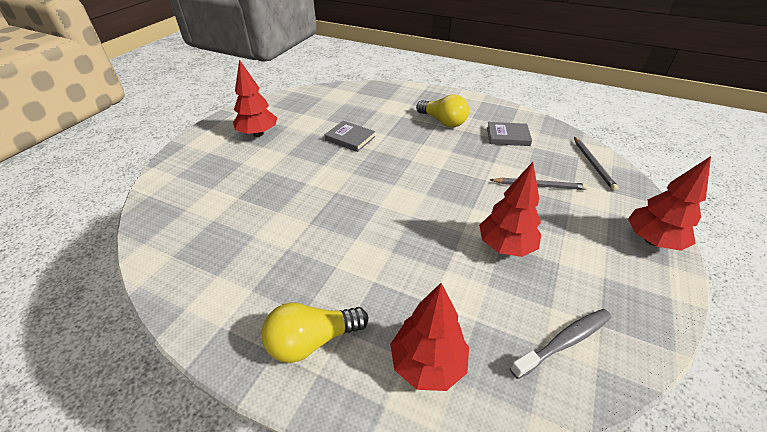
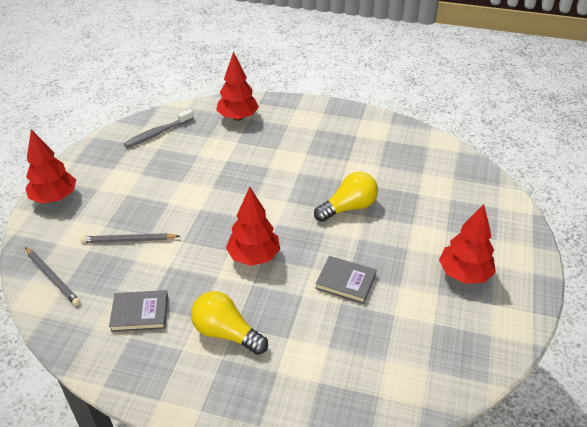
camera: 170 degrees right, 0 degrees up
(312, 340) = (305, 119): yellow light bulb -> yellow light bulb (348, 208)
(505, 246) = (179, 180): red tree -> red tree (254, 257)
(593, 164) = (52, 277): grey pencil -> grey pencil turned 150 degrees clockwise

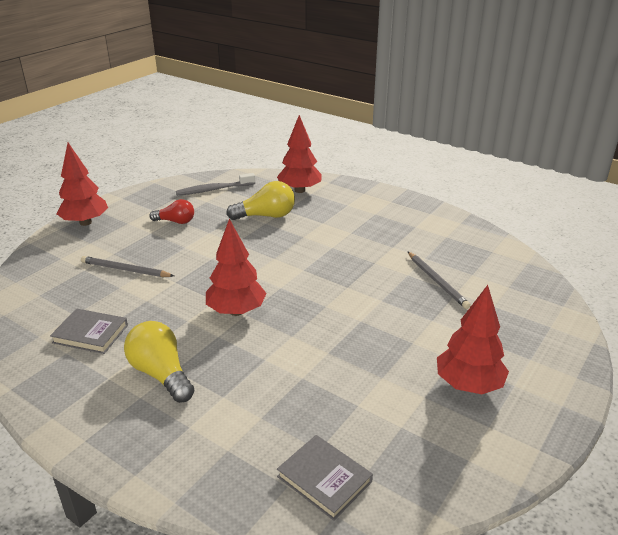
camera: 20 degrees right, 10 degrees down
(52, 277) = (36, 284): grey pencil -> grey pencil (437, 281)
(143, 177) = (175, 221): none -> red light bulb
(345, 282) = (320, 358): grey book -> grey book (324, 479)
(348, 208) = (367, 289): yellow light bulb -> yellow light bulb (266, 216)

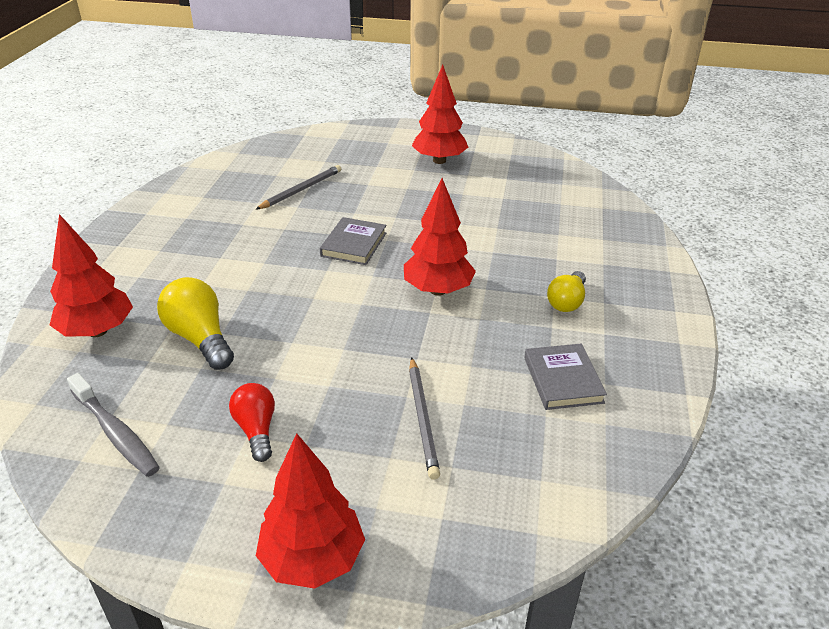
camera: 115 degrees left, 5 degrees up
(161, 374) = (567, 301): yellow light bulb -> yellow light bulb, size x0.67
(324, 479) = (582, 196): grey book -> grey book (354, 244)

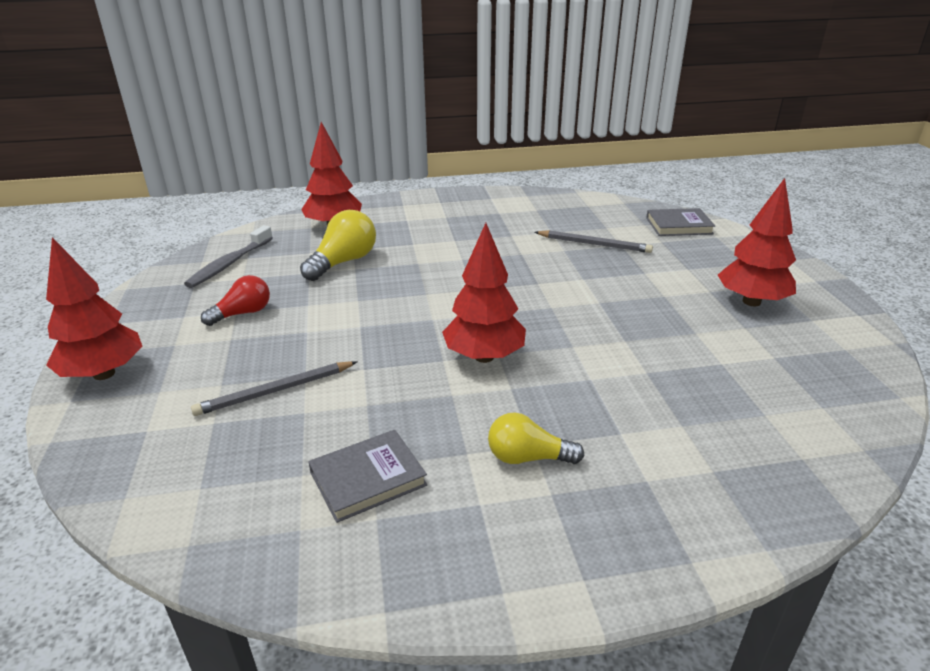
camera: 70 degrees right, 5 degrees down
(354, 244) = (526, 292): grey book -> grey book (679, 226)

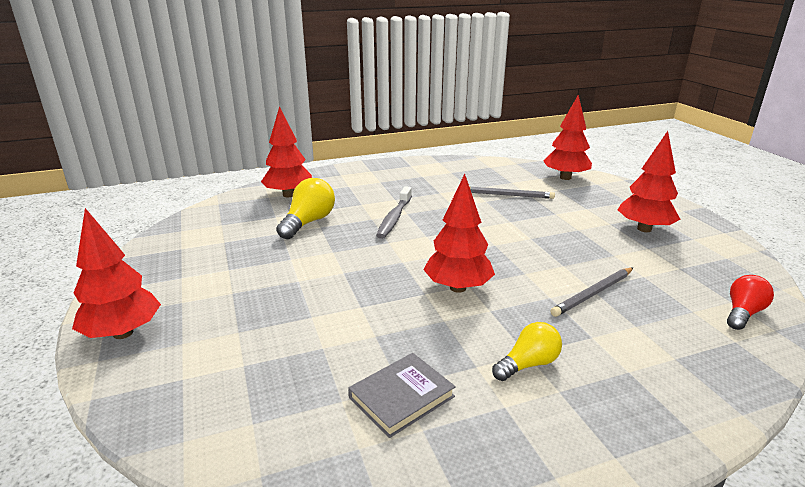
camera: 10 degrees left, 5 degrees down
(229, 264) = (207, 231): grey toothbrush -> grey toothbrush (394, 218)
(242, 313) = (235, 270): red light bulb -> red light bulb (743, 313)
(275, 391) = (290, 332): grey pencil -> grey pencil (593, 294)
(528, 457) = (528, 364): yellow light bulb -> yellow light bulb turned 150 degrees clockwise
(679, 226) = (565, 177): grey book -> red tree

